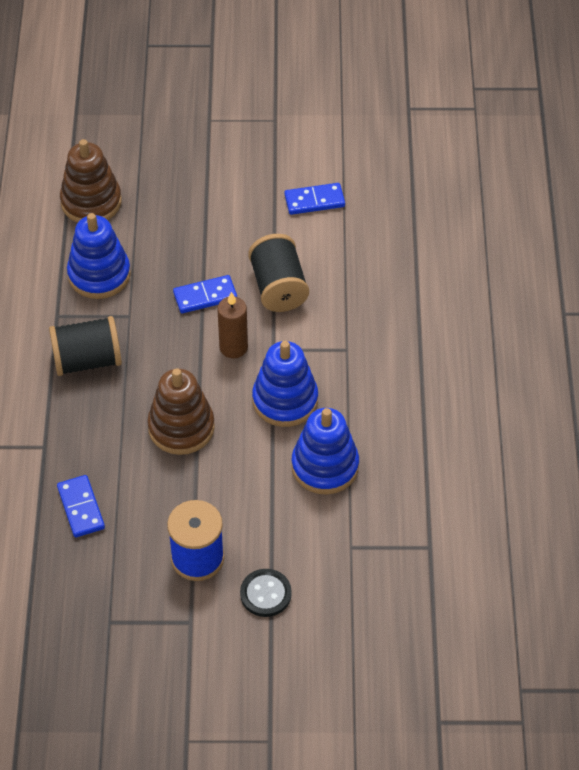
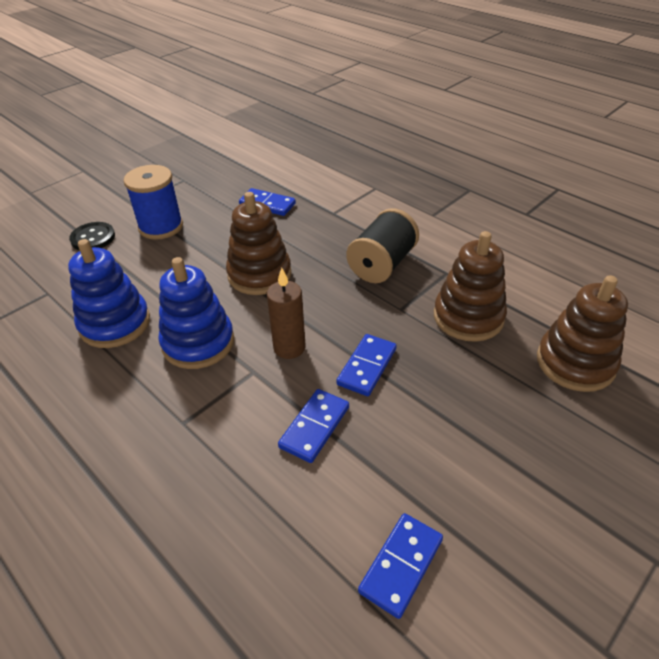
camera: 135 degrees right, 10 degrees down
(99, 275) = (468, 317): blue stacking toy -> brown stacking toy
(278, 287) = (314, 427): black spool -> blue domino

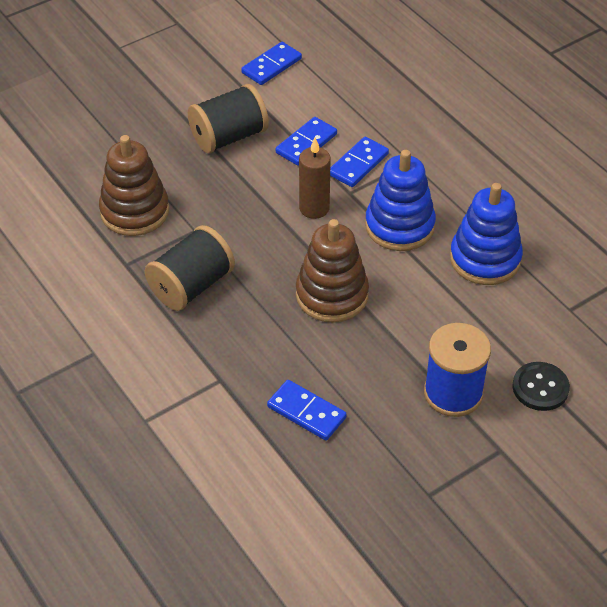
camera: 170 degrees left, 5 degrees up
(367, 367) = (249, 181): blue domino -> blue domino (358, 164)
(412, 420) = (228, 137): none -> black spool
(575, 363) = (70, 158): brown stacking toy -> none

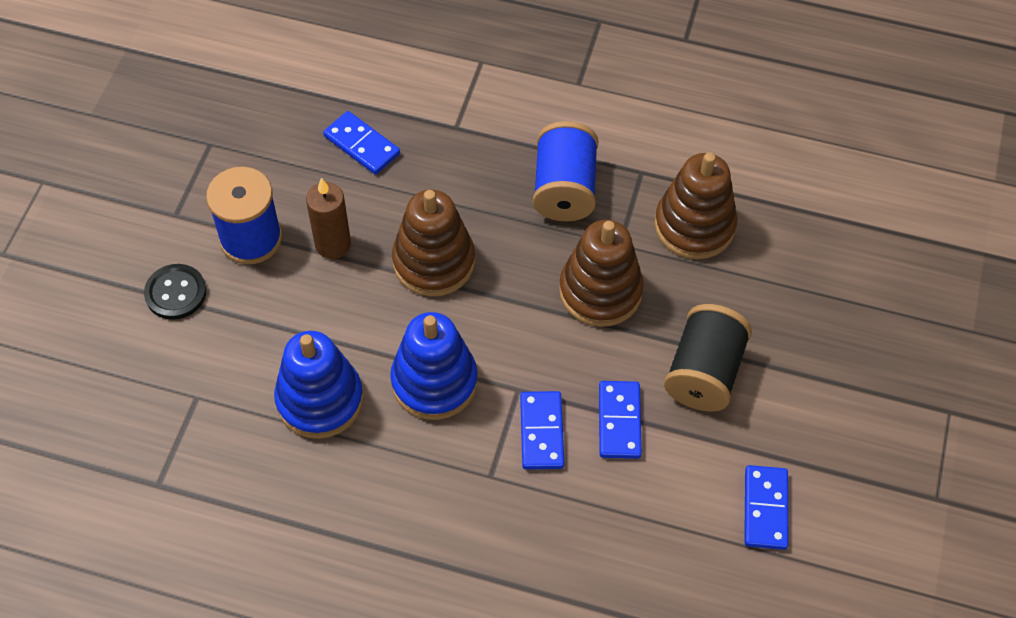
camera: 140 degrees right, 10 degrees up
(191, 286) = (564, 189): black spool -> blue spool
(240, 212) = (600, 291): none -> brown stacking toy
(306, 412) = (361, 145): blue domino -> blue domino turned 45 degrees clockwise
(314, 208) = (535, 345): brown candle -> brown candle (333, 244)

